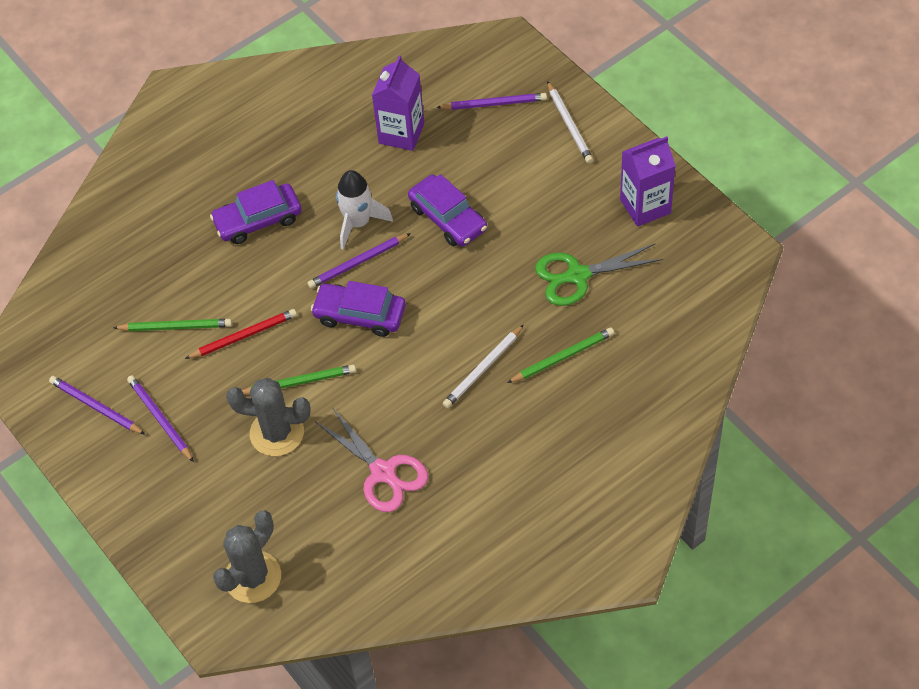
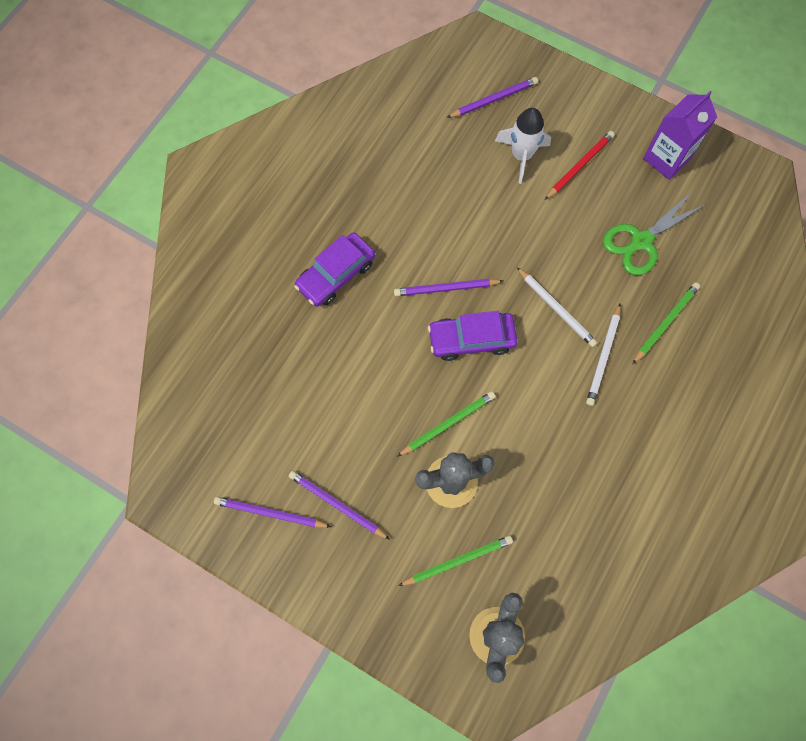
camera: 25 degrees left, 15 degrees up
(175, 327) = (308, 406): green pencil -> green pencil (457, 560)
(244, 336) = (376, 394): red pencil -> red pencil (579, 166)
(358, 223) = (428, 249): white rocket -> white rocket (521, 156)
(358, 263) = (446, 289): purple pencil -> purple pencil turned 45 degrees clockwise
(383, 472) = (564, 488): pink scissors -> none
(401, 133) = (426, 151): purple carton -> none
(448, 218) = (505, 221): purple car -> none
(569, 125) = (567, 101): white pencil -> white pencil (556, 308)

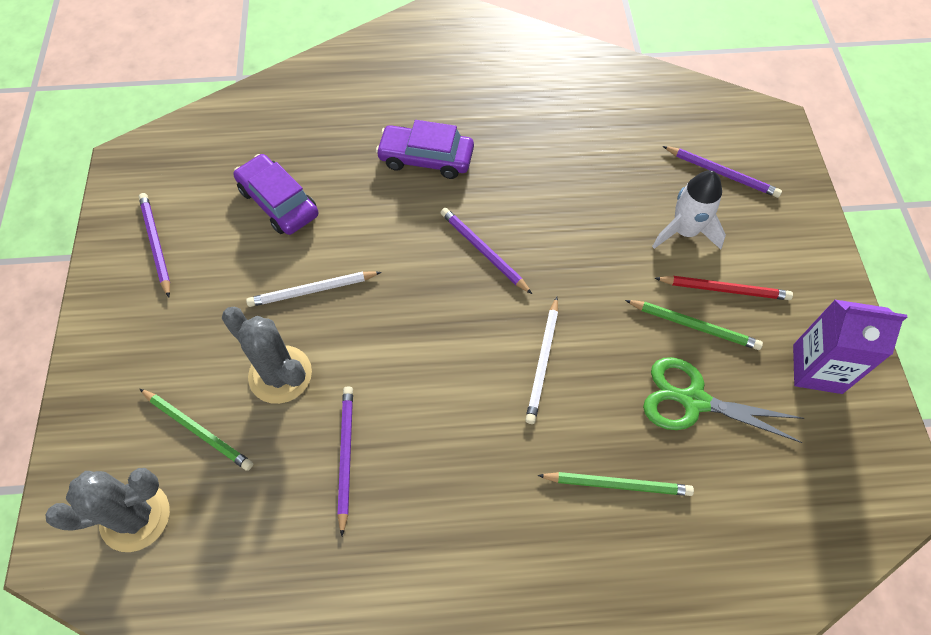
camera: 55 degrees right, 10 degrees down
(337, 505) = (195, 291): purple pencil -> purple pencil (345, 456)
(447, 424) = (340, 335): green pencil -> green pencil (694, 325)
(471, 339) = (447, 304): purple car -> purple car (278, 202)
(603, 356) = (524, 441): white pencil -> white pencil (312, 290)

